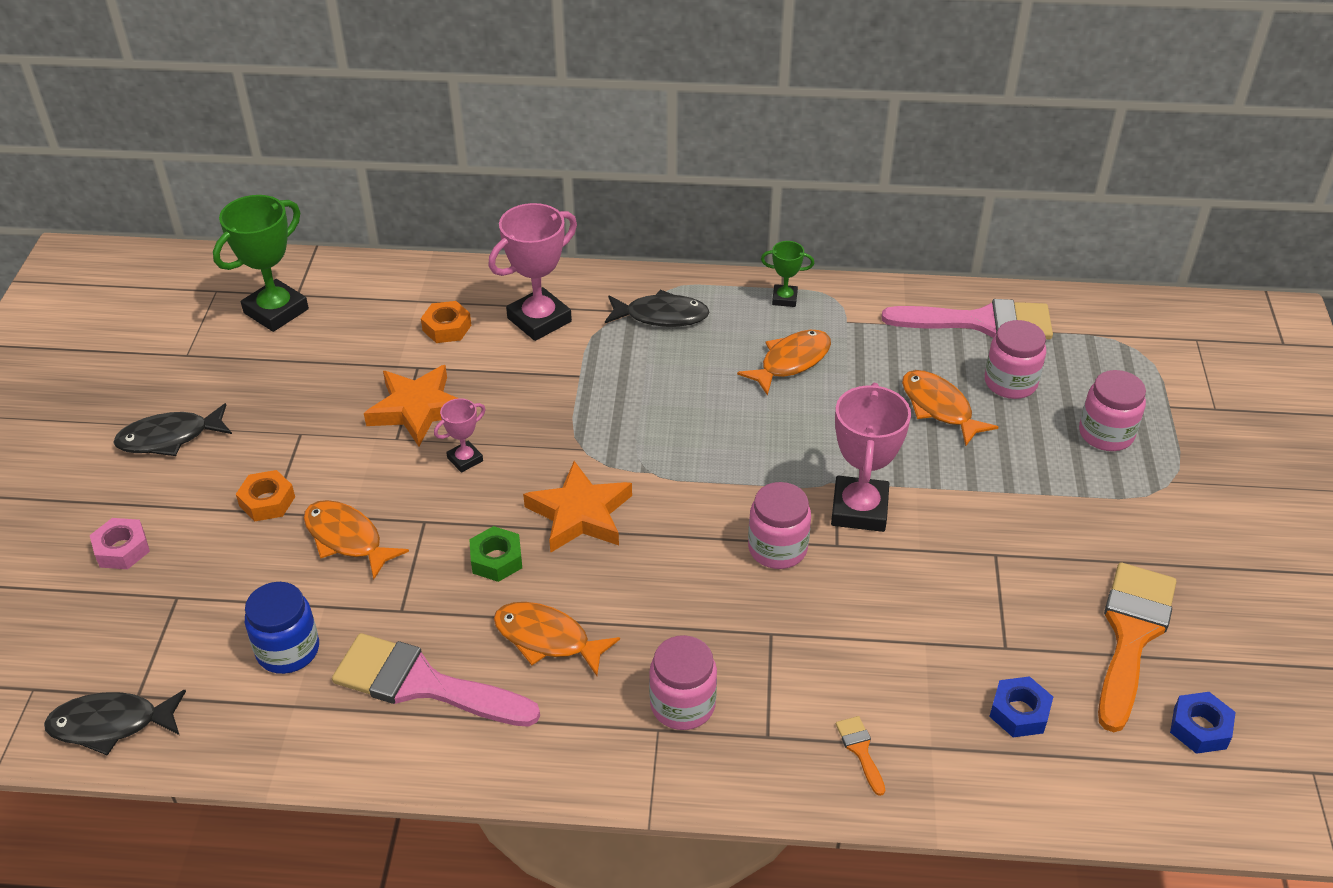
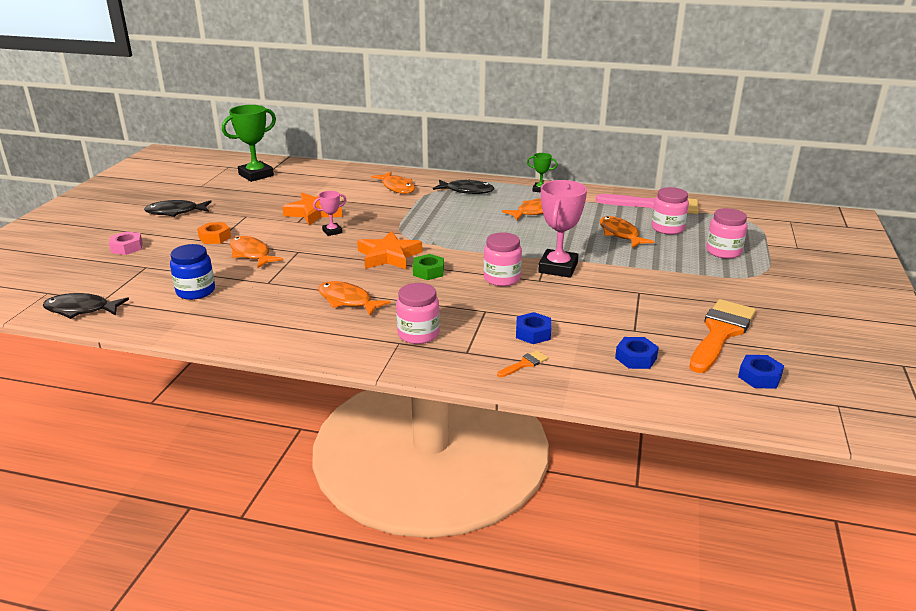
camera: 10 degrees right, 15 degrees down
(423, 684) = (266, 311): pink brush -> none
(447, 328) = (345, 186): orange nut -> none
(496, 560) = (332, 268): green nut -> green nut (428, 271)
(539, 320) = (397, 187): pink trophy -> orange fish
(856, 677) = (533, 333): none -> blue nut
(860, 750) = (524, 364): orange brush -> orange brush turned 60 degrees clockwise

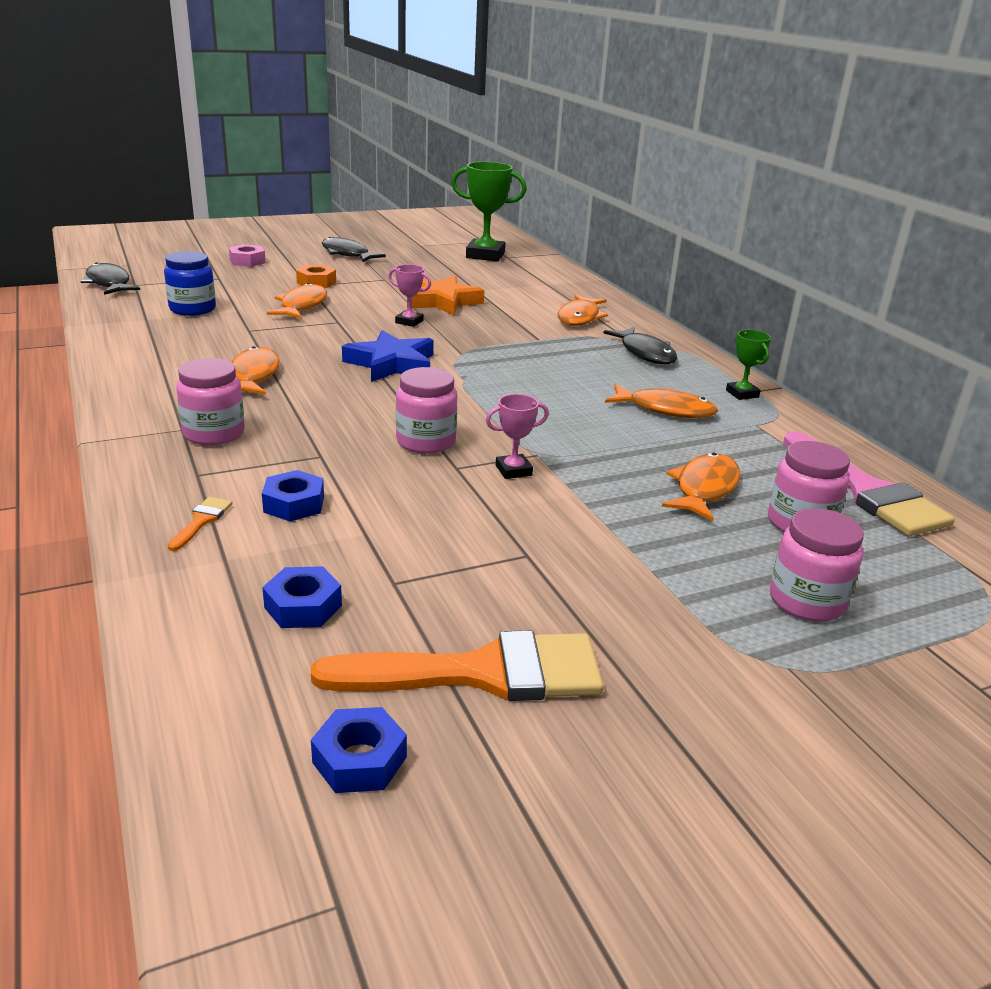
camera: 50 degrees right, 0 degrees up
(389, 256) = (391, 364): orange star -> blue star
(428, 271) = (382, 395): green nut -> none
(524, 364) = (201, 521): orange brush -> orange brush turned 90 degrees counterclockwise
(558, 268) = (513, 470): pink trophy -> pink trophy, size x0.51

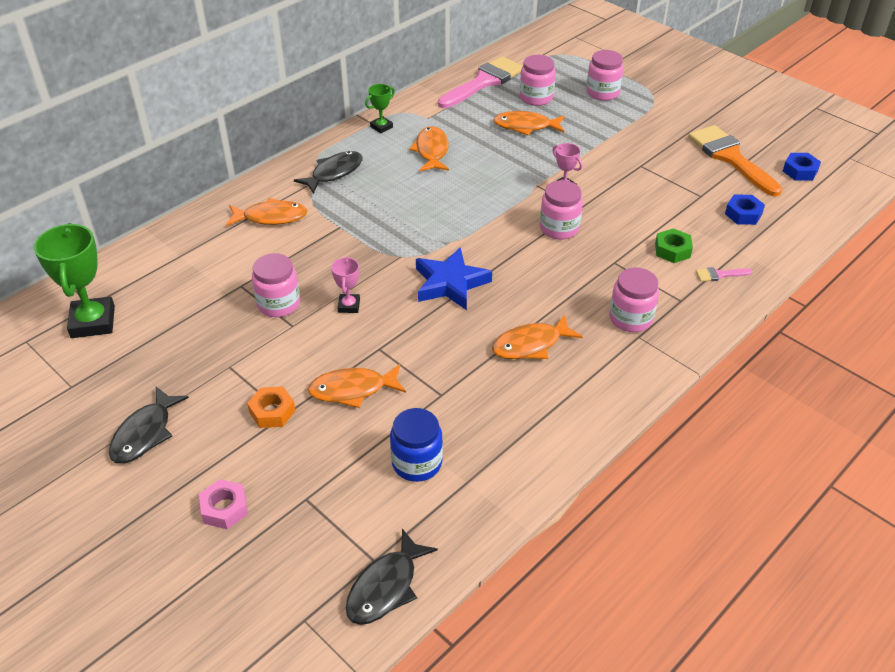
camera: 110 degrees left, 15 degrees up
(201, 521) = (719, 275): orange brush -> pink brush
(294, 504) = (672, 250): blue nut -> green nut
(442, 301) = (278, 304): orange star -> pink jar

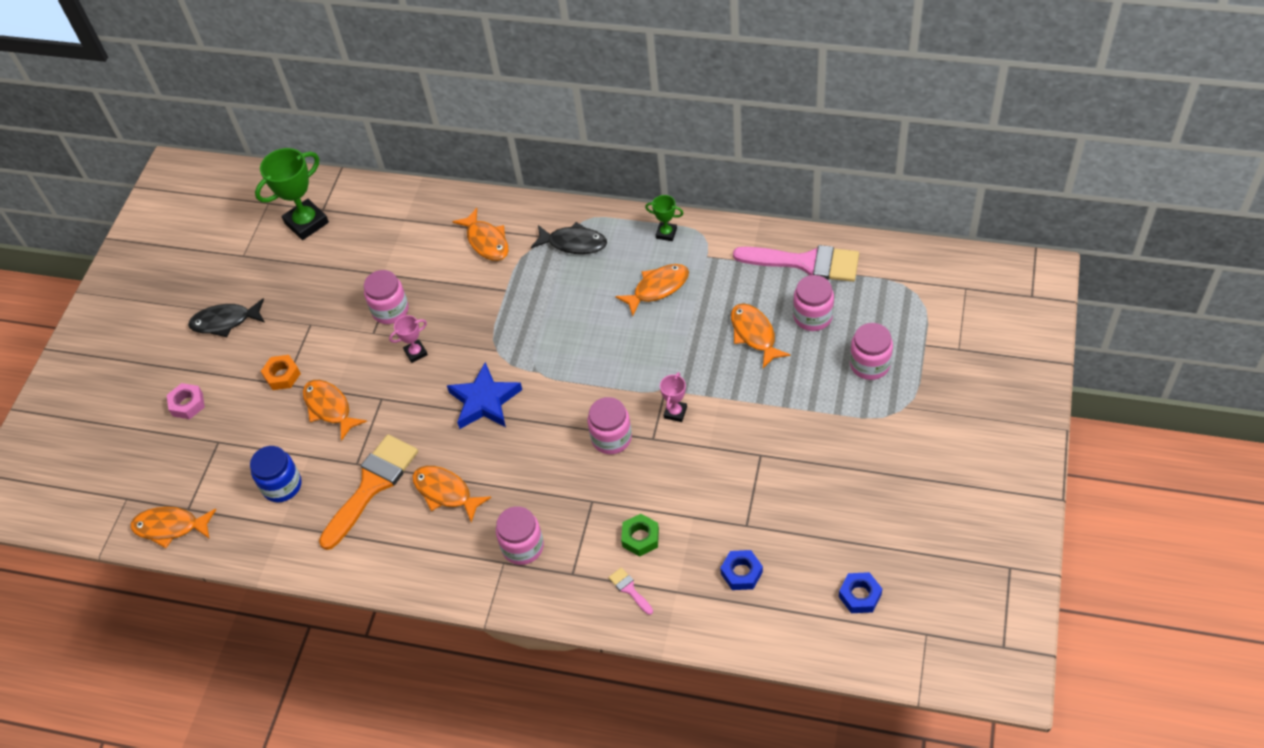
camera: 65 degrees right, 10 degrees up
(386, 587) = (170, 527): black fish -> orange fish
(730, 158) = (835, 524): orange brush -> orange brush (372, 485)

